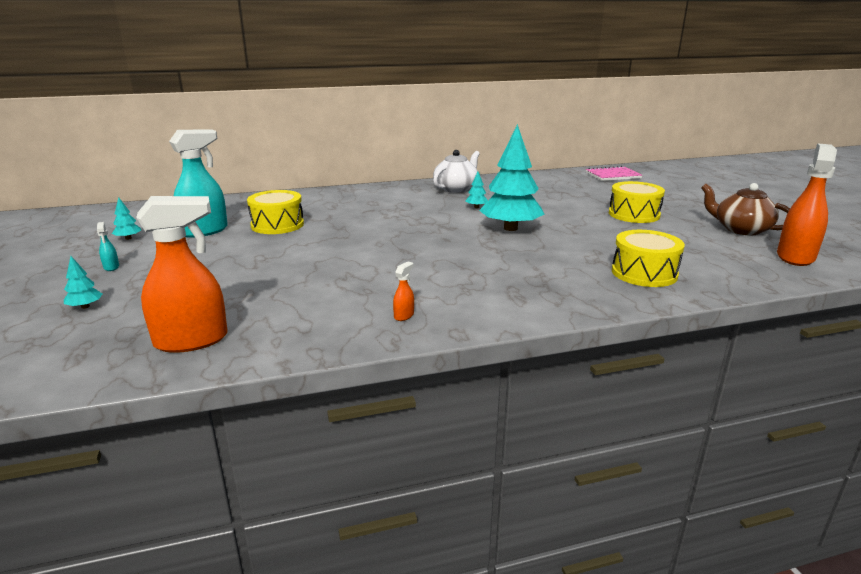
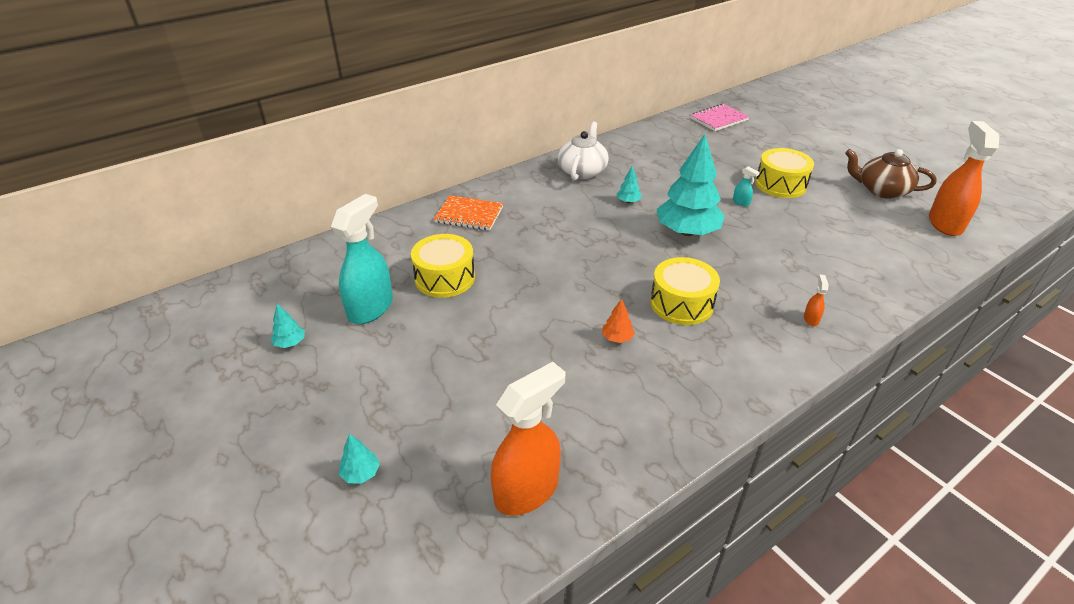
camera: 20 degrees left, 15 degrees up
(111, 267) = (323, 400): turquoise spray bottle -> turquoise spray bottle (741, 202)
(336, 198) = (469, 215): none -> orange notebook
(375, 274) = (617, 338): none -> orange tree
(404, 315) = (693, 394): orange spray bottle -> orange spray bottle (811, 319)
(644, 273) = (847, 276): yellow drum -> yellow drum (681, 303)

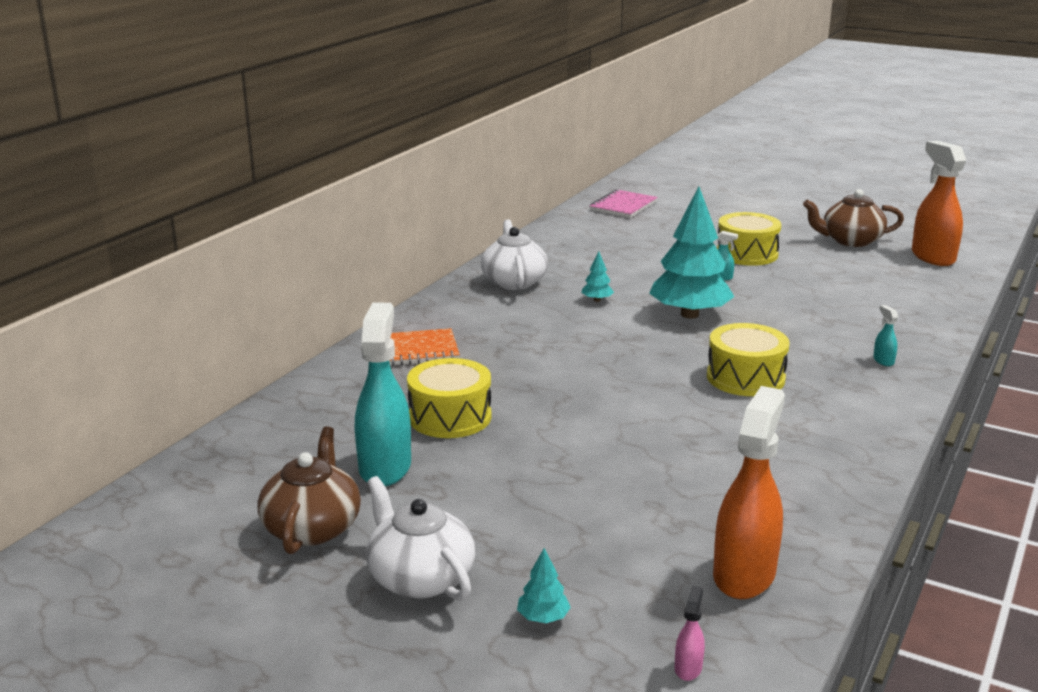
camera: 25 degrees left, 15 degrees down
(290, 343) = (312, 527): turquoise tree -> brown teapot
(316, 408) = (420, 577): none -> white teapot
(416, 560) = (688, 668): none -> pink spray bottle
(617, 338) = (707, 423): orange tree -> none
(811, 319) = (883, 361): orange spray bottle -> turquoise spray bottle

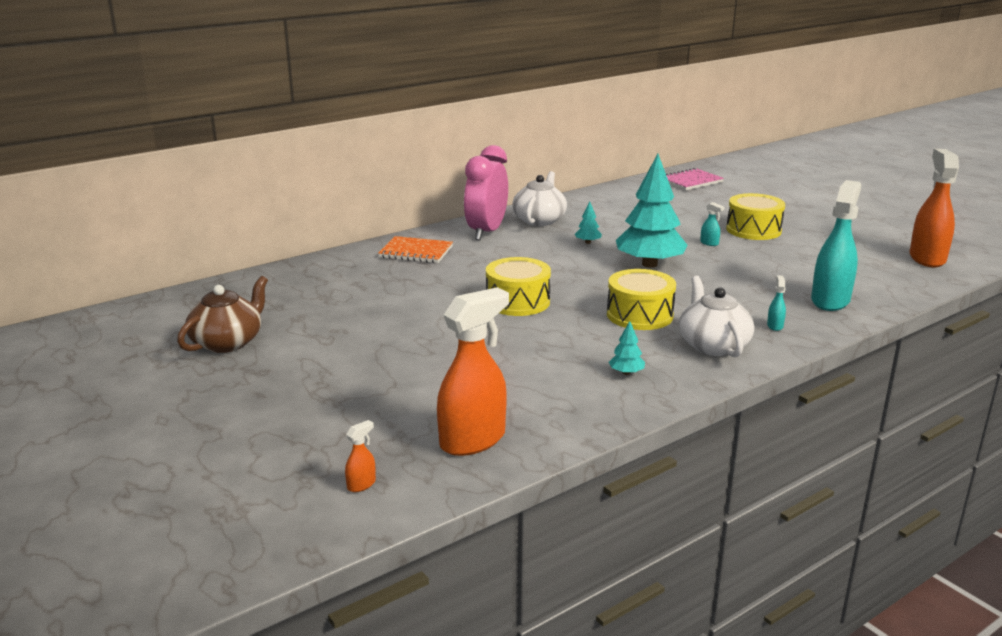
camera: 25 degrees right, 0 degrees up
(385, 467) = (312, 318): turquoise spray bottle -> turquoise spray bottle (830, 300)
(420, 577) = (257, 386): white teapot -> white teapot (713, 345)
(450, 417) = (390, 297): yellow drum -> yellow drum (517, 302)
(470, 308) = (486, 232): none -> pink clock
(543, 618) = (304, 429): turquoise tree -> turquoise tree (626, 373)
(688, 668) = (361, 484): pink spray bottle -> orange spray bottle
(850, 240) = (862, 234): brown teapot -> none

